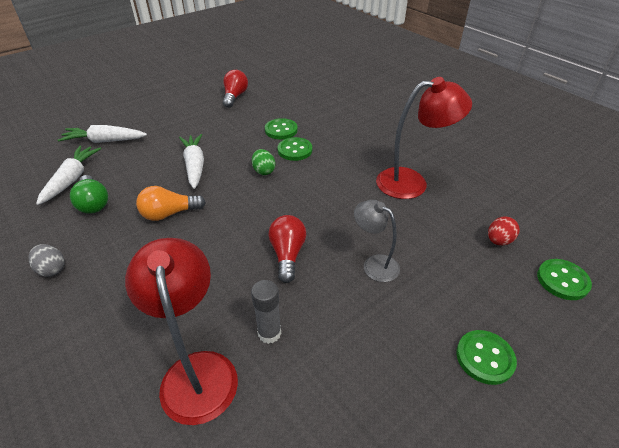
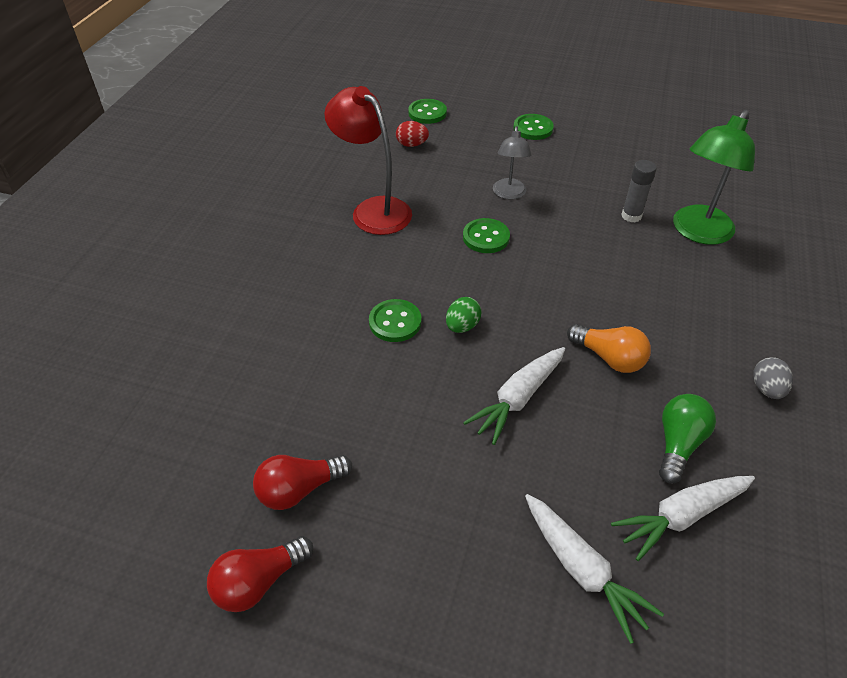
camera: 125 degrees left, 5 degrees up
(197, 370) = (697, 232): red lamp -> green lamp
(281, 130) = (359, 362): green button -> green button (486, 237)
(287, 254) = (556, 243): red light bulb -> red light bulb (259, 581)

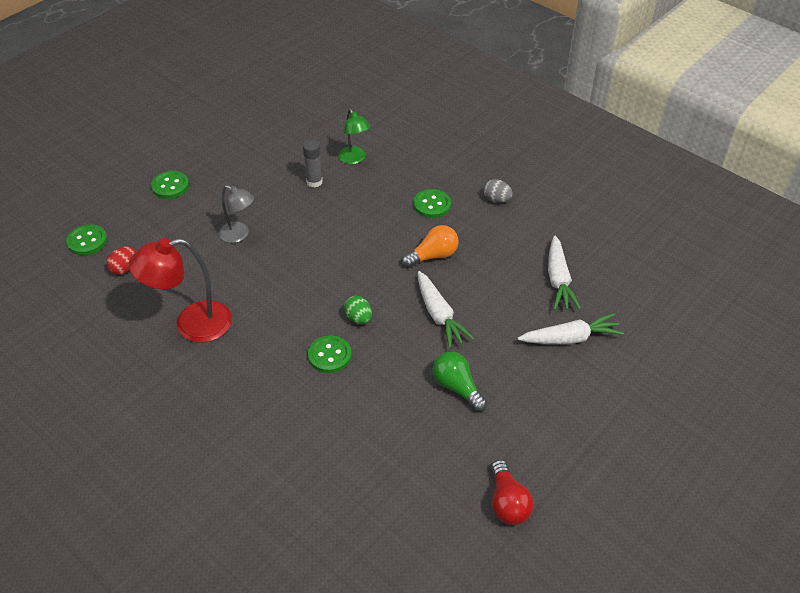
camera: 65 degrees left, 0 degrees up
(299, 489) = (448, 460): red light bulb -> none
(486, 237) = (277, 268): green button -> green button (432, 205)
(678, 444) = (513, 257): green light bulb -> green light bulb (457, 387)
(697, 232) = (354, 159): green lamp -> green lamp, size x0.59

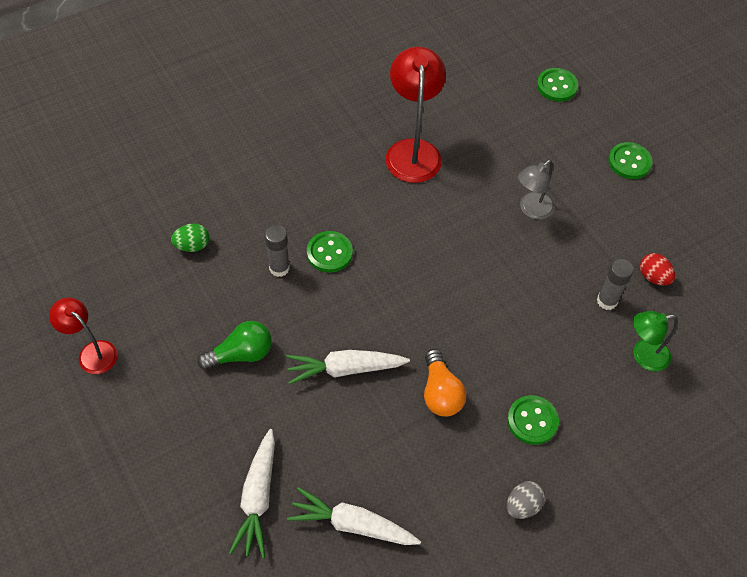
camera: 105 degrees right, 10 degrees up
(124, 268) = (508, 110): red egg -> red egg (653, 277)
(358, 318) = (369, 290): green egg -> green egg (192, 246)
(359, 387) = (279, 268): none -> grey glue stick
(507, 503) = (92, 352): red light bulb -> red lamp

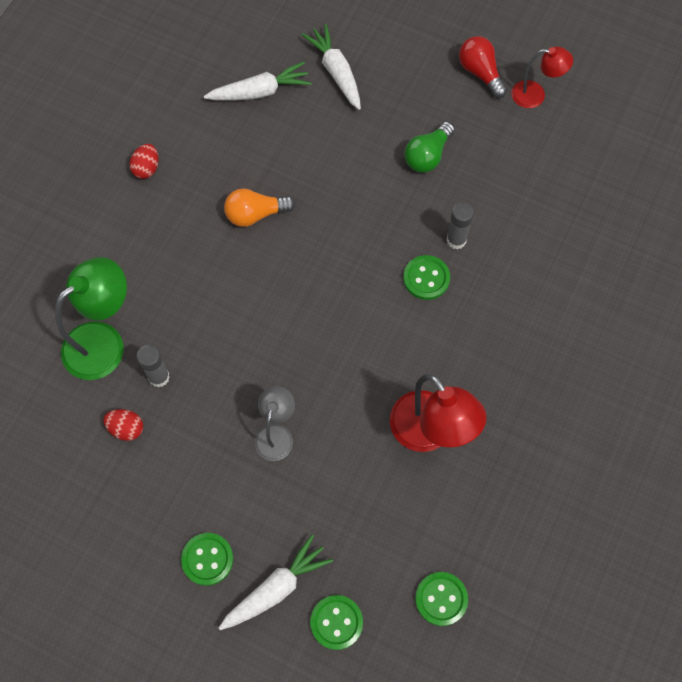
camera: 150 degrees right, 10 degrees up
(119, 406) = (480, 73): none -> red light bulb
(192, 246) = (542, 217): green egg -> none
(345, 369) = (341, 190): white carrot -> white carrot (276, 588)
(440, 392) = (255, 214): orange light bulb -> orange light bulb turned 60 degrees counterclockwise
(522, 505) = (146, 168): grey egg -> red egg
(532, 421) = (171, 233): green button -> green button (441, 599)
(643, 356) = (104, 342): green lamp -> green lamp, size x1.69

